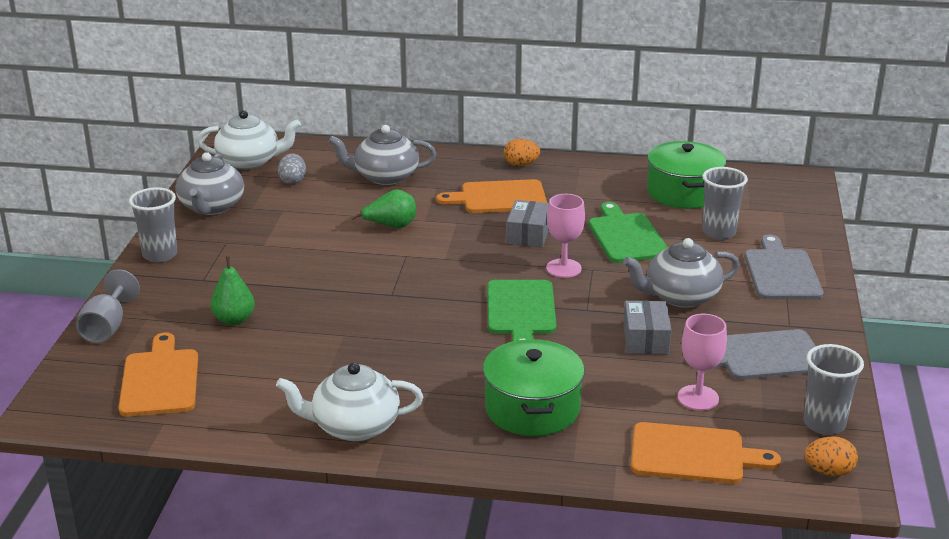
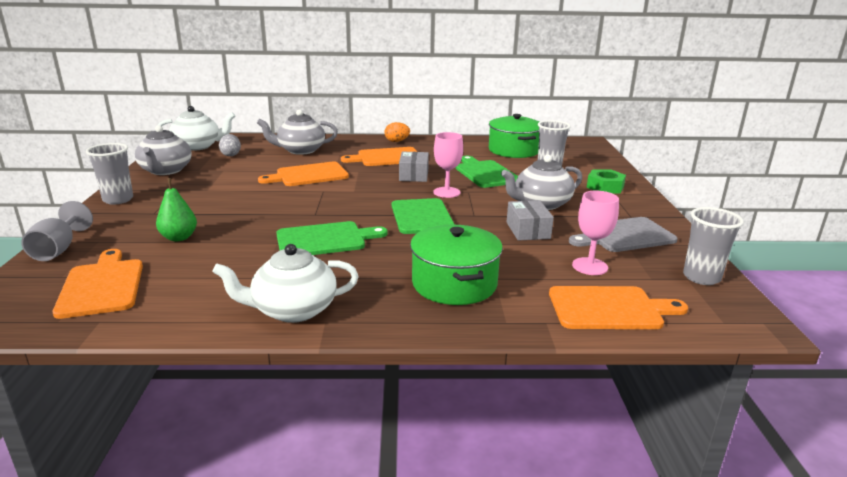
camera: 10 degrees left, 5 degrees down
(391, 226) = (309, 175): green pear -> orange cutting board
(398, 335) = (325, 240): none -> green cutting board
(781, 272) = (605, 187): grey cutting board -> green nut
(828, 471) = (731, 312): orange egg -> none

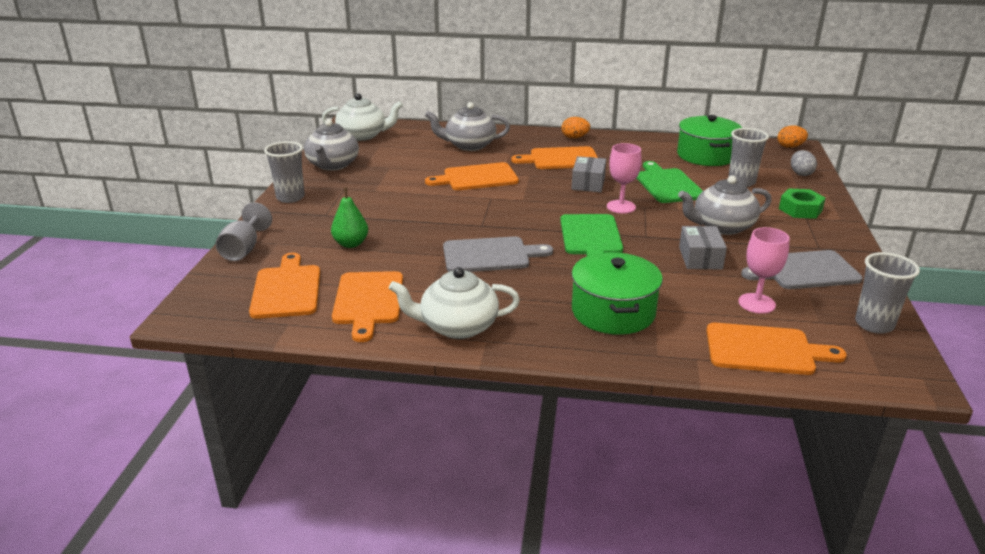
camera: 10 degrees right, 5 degrees up
(194, 291) = (368, 301): none -> orange cutting board
(231, 155) = (397, 148): grey egg -> grey egg (800, 173)
(325, 240) = (490, 255): green cutting board -> grey cutting board
(582, 142) = (790, 147): none -> orange egg

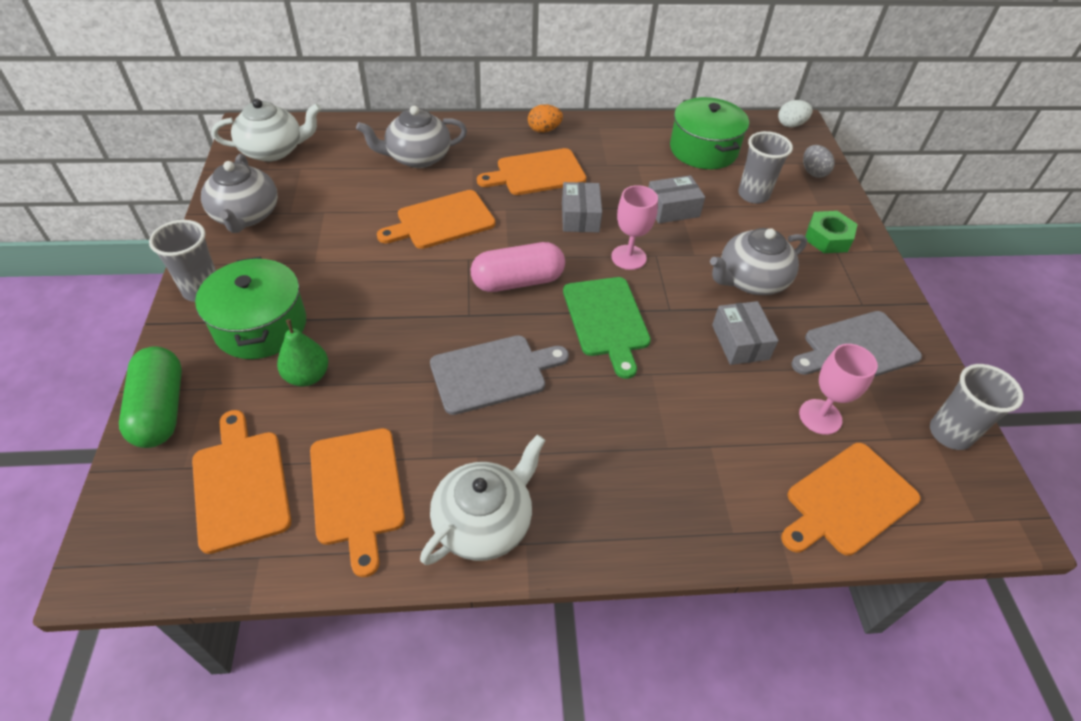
camera: 15 degrees left, 20 degrees up
(244, 249) = (160, 409): grey goblet -> green capsule
(457, 326) = (484, 522): white teapot -> white teapot turned 150 degrees clockwise
(526, 212) = (517, 281): none -> pink capsule
(613, 312) = (665, 460): green pot -> green pot (261, 326)
(667, 184) = (672, 209): green cutting board -> grey box
(764, 350) = (848, 500): orange cutting board -> orange cutting board turned 150 degrees clockwise
(790, 147) = (791, 125): orange egg -> white egg

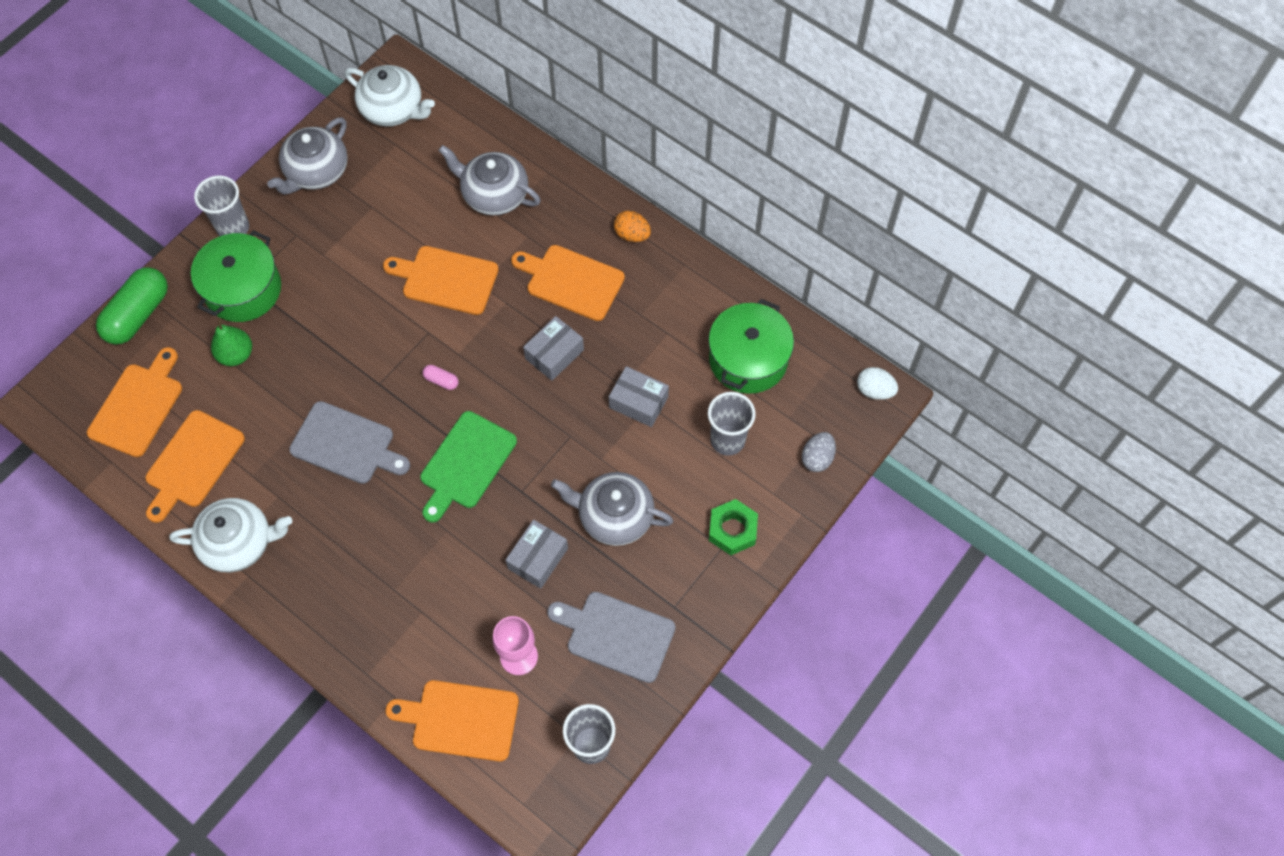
camera: 45 degrees right, 15 degrees up
(517, 281) = (441, 380): pink capsule -> pink capsule, size x0.43
(628, 257) = (546, 422): pink goblet -> none

